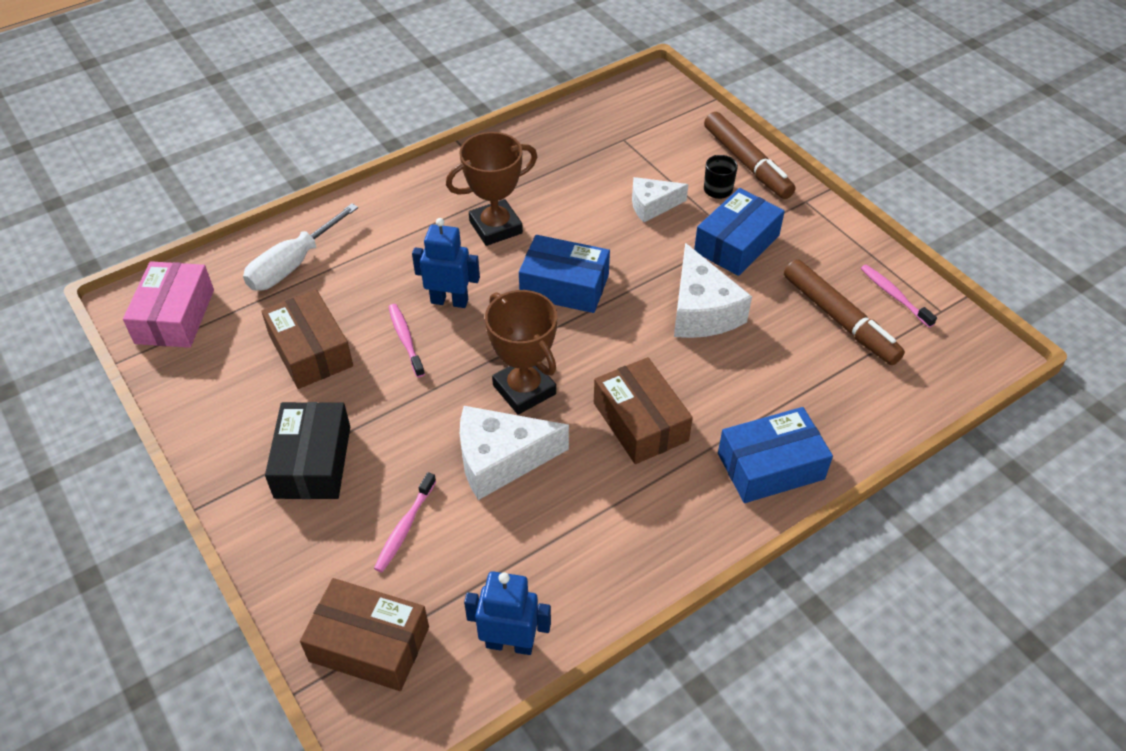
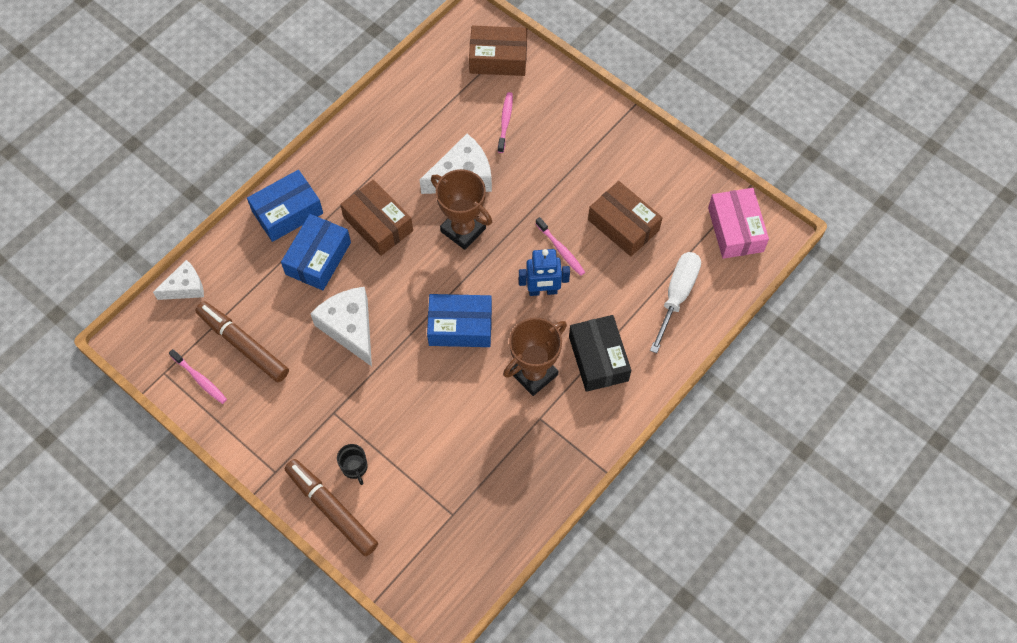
camera: 165 degrees right, 15 degrees up
(313, 462) = (580, 148): black box -> black box (598, 358)
(510, 643) = (422, 75): blue robot -> none
(652, 205) = (408, 432): white cheese -> white cheese (185, 287)
(736, 244) = (330, 405): blue box -> blue box (318, 258)

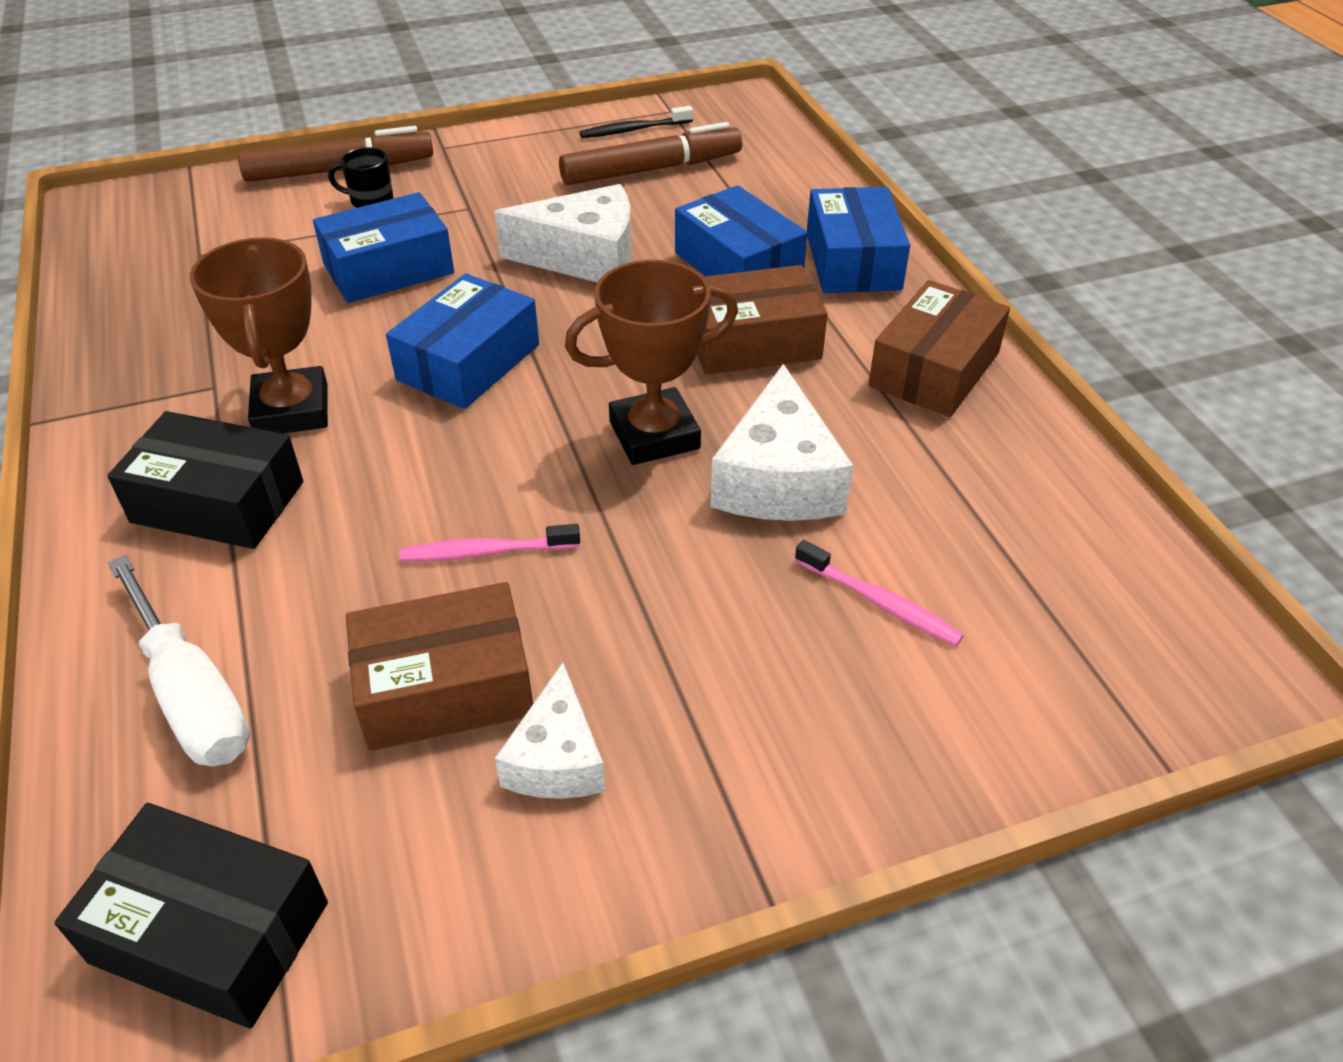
camera: 120 degrees right, 20 degrees down
(185, 287) = (788, 151): white cheese -> white cheese (556, 758)
(200, 379) = (634, 130): pink toothbrush -> black toothbrush
(411, 411) = (388, 269): none -> blue box
(498, 58) = (1088, 670): brown box -> brown box (934, 369)
(543, 291) = (427, 487): blue robot -> none
(735, 229) = (210, 932): pink box -> black box

